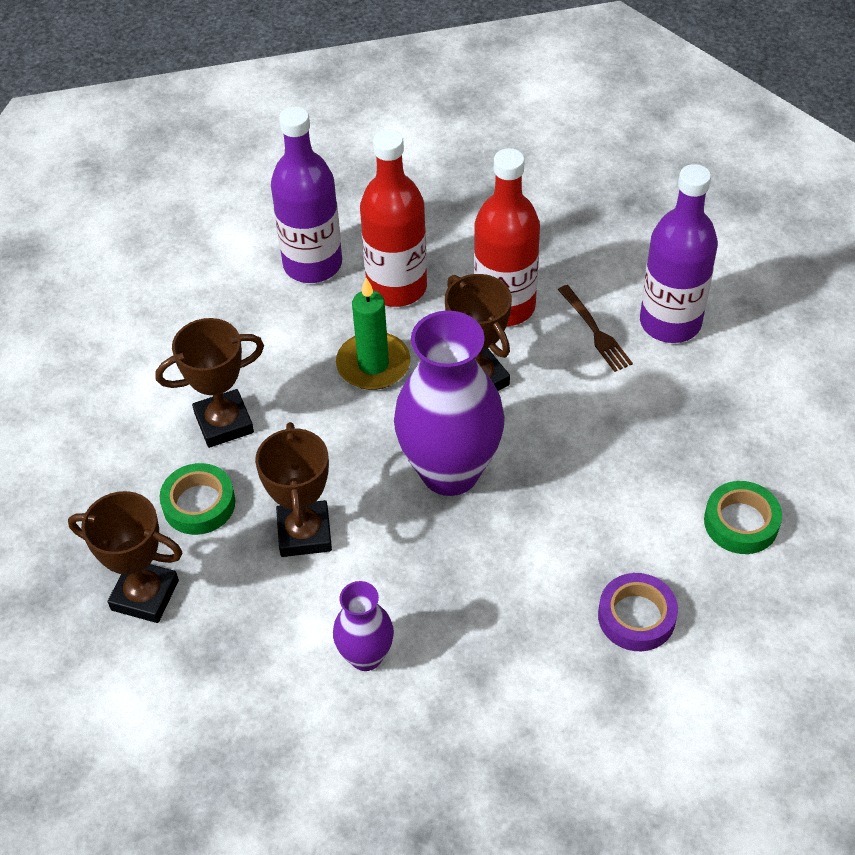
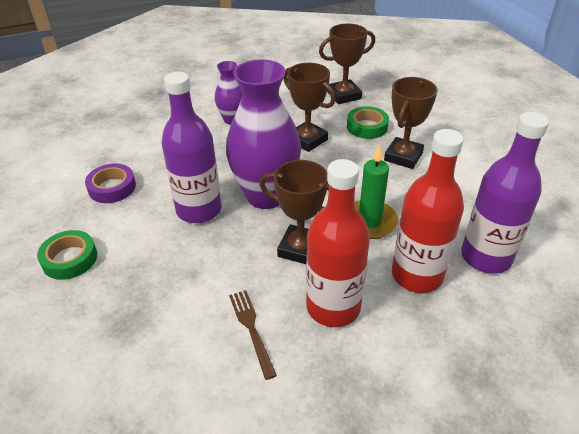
camera: 140 degrees right, 10 degrees down
(596, 331) = (251, 328): brown fork -> brown fork turned 45 degrees clockwise
(670, 322) = (198, 374): purple bottle -> purple bottle (199, 210)

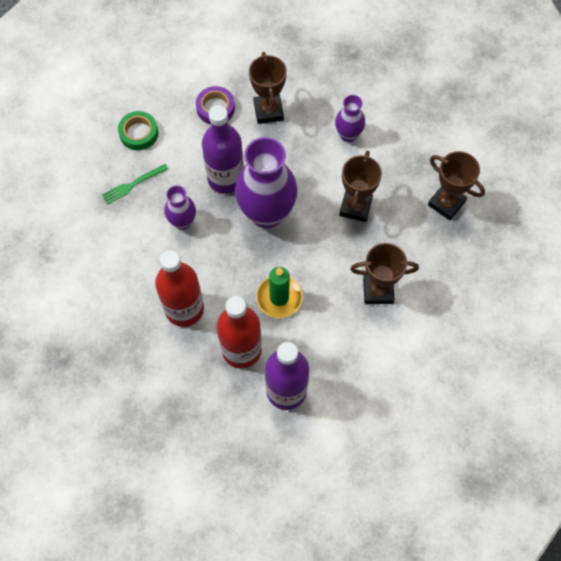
camera: 60 degrees right, 25 degrees up
(128, 291) = (132, 185): none -> green fork
(218, 264) = (182, 222): none -> purple vase
(251, 328) = (142, 270): brown fork -> none
(300, 249) = (225, 264): brown trophy -> brown trophy (268, 111)
(367, 127) = (405, 244): green tape -> none

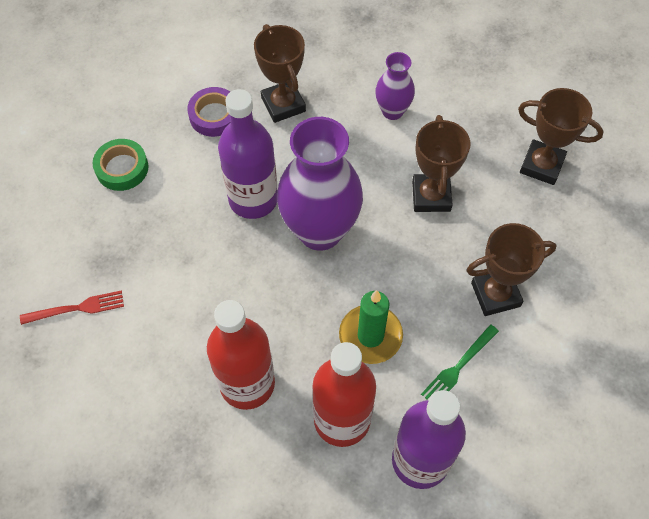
camera: 15 degrees left, 5 degrees down
(83, 228) = (77, 308): none -> red fork
(132, 185) = (131, 235): green fork -> green fork (458, 367)
(182, 222) = (212, 267): purple vase -> none

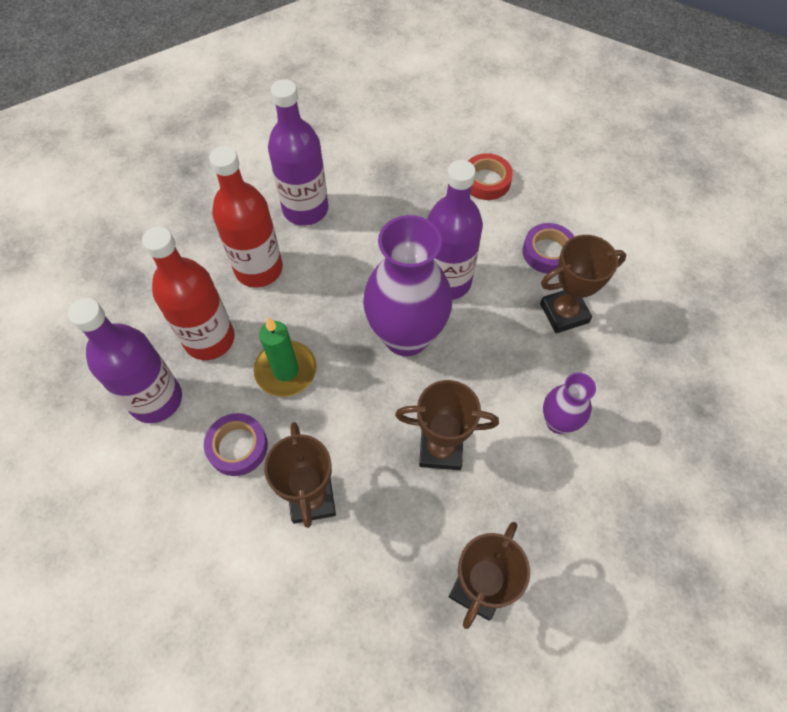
camera: 95 degrees right, 0 degrees up
(77, 308) = (349, 155): red fork -> none
(122, 168) = (486, 181): green tape -> red tape
(160, 346) = (305, 209): none -> purple bottle
(458, 367) = (237, 447): green fork -> purple tape

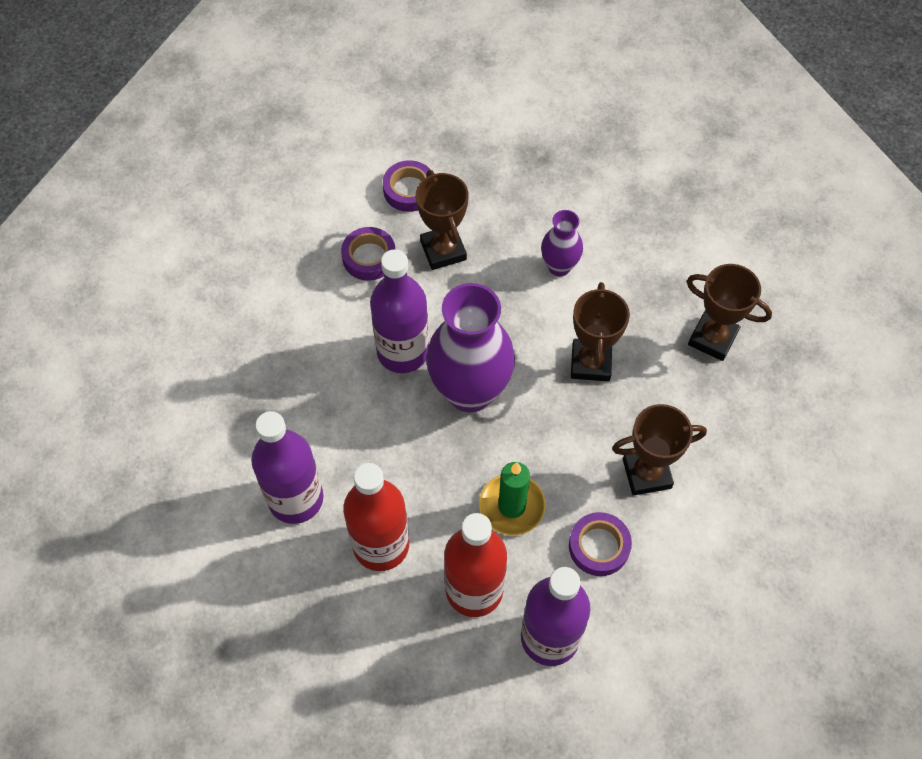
camera: 90 degrees left, 0 degrees up
(486, 181) = (268, 308): red tape -> none
(632, 283) = (409, 190): none -> purple tape

